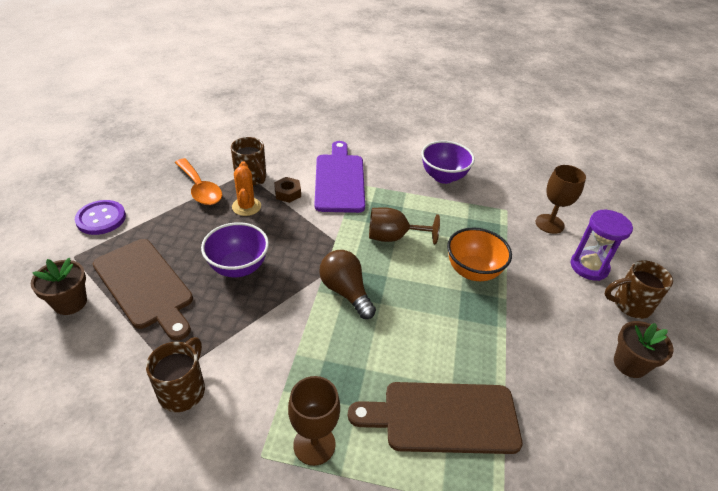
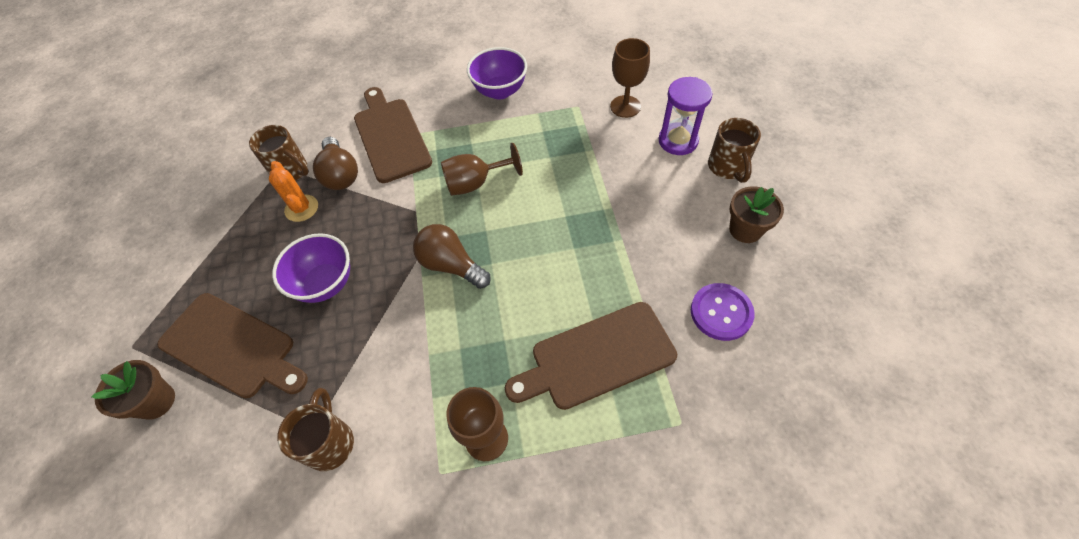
camera: 15 degrees left, 15 degrees up
(101, 218) = (139, 288): purple button -> purple button (721, 312)
(200, 189) = (238, 207): orange spoon -> none
(287, 193) = (340, 174): brown nut -> brown light bulb
(339, 180) = (391, 136): purple cutting board -> brown cutting board
(473, 271) = (569, 190): orange bowl -> none
(630, 305) = (727, 167): brown mug -> brown mug turned 75 degrees counterclockwise

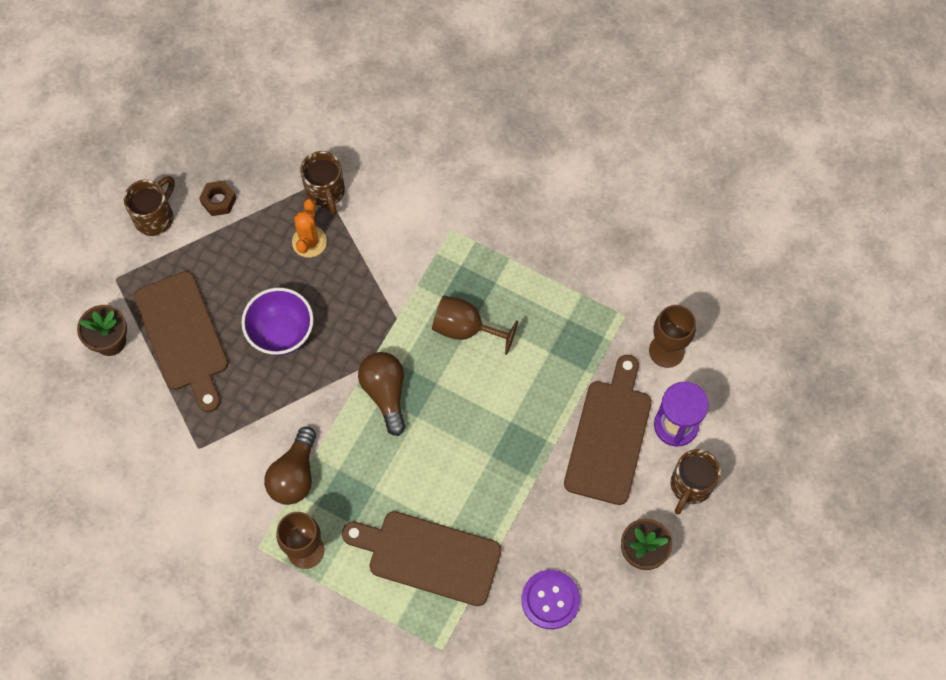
camera: 35 degrees right, 10 degrees up
(199, 230) = (218, 201): none -> brown nut
(330, 442) = (204, 467): brown mug -> brown mug (155, 217)
(340, 174) = (363, 229): brown light bulb -> brown light bulb (294, 475)
(391, 136) = (433, 219): brown cutting board -> brown cutting board (609, 436)
(500, 91) = (570, 241): purple bowl -> none

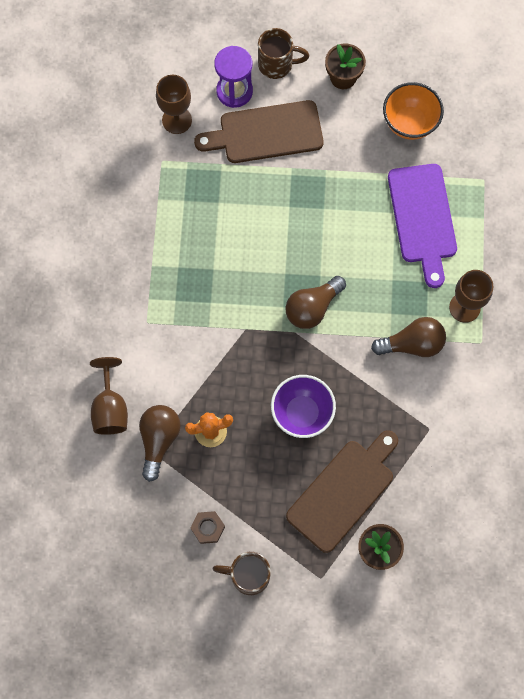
camera: 115 degrees left, 5 degrees up
(326, 193) = (159, 440): brown mug -> brown light bulb
(428, 556) = (422, 218): brown cutting board -> purple cutting board
(465, 329) = (229, 272): brown goblet -> brown goblet (110, 408)
(550, 600) = (409, 123): purple button -> orange bowl

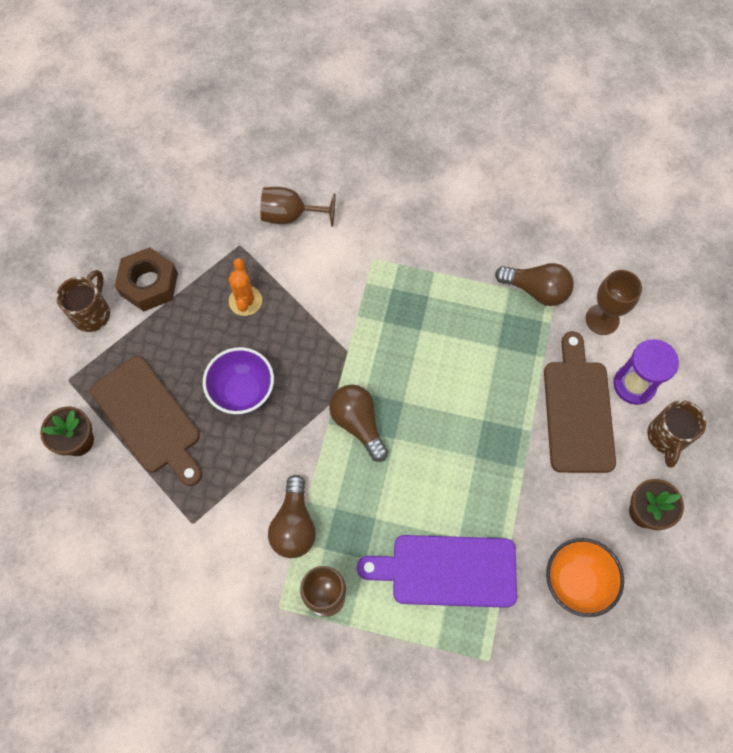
camera: 100 degrees right, 5 degrees down
(159, 440) = (248, 253): brown light bulb -> brown light bulb (536, 290)
(208, 528) = (149, 284): brown nut -> brown nut, size x1.77

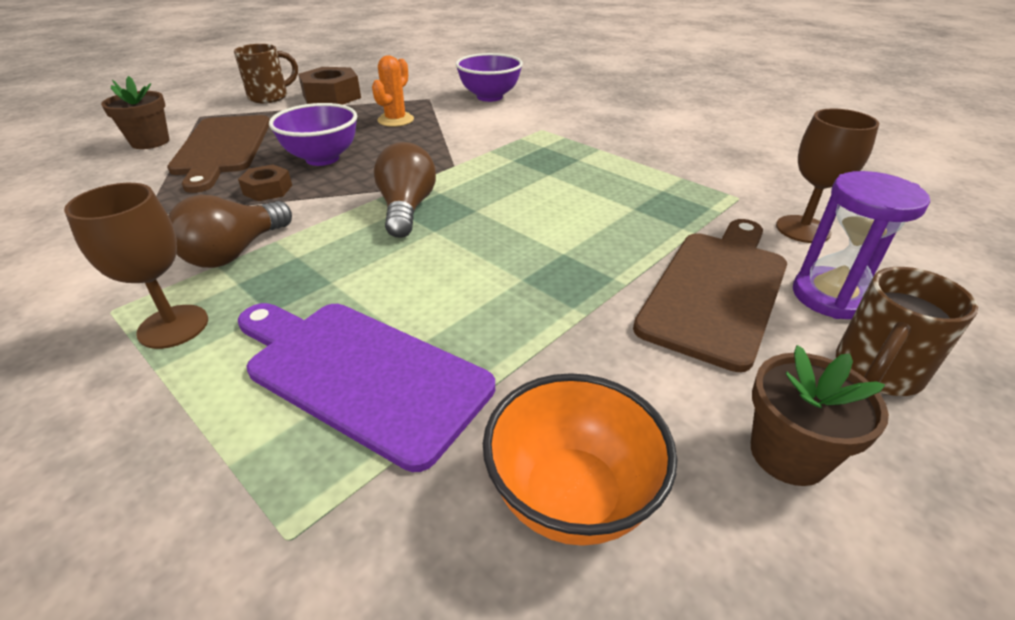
camera: 30 degrees right, 30 degrees down
(244, 452) = (268, 190): none -> brown nut
(290, 215) = (489, 97): brown goblet -> purple bowl
(536, 290) = (717, 187): brown light bulb -> none

